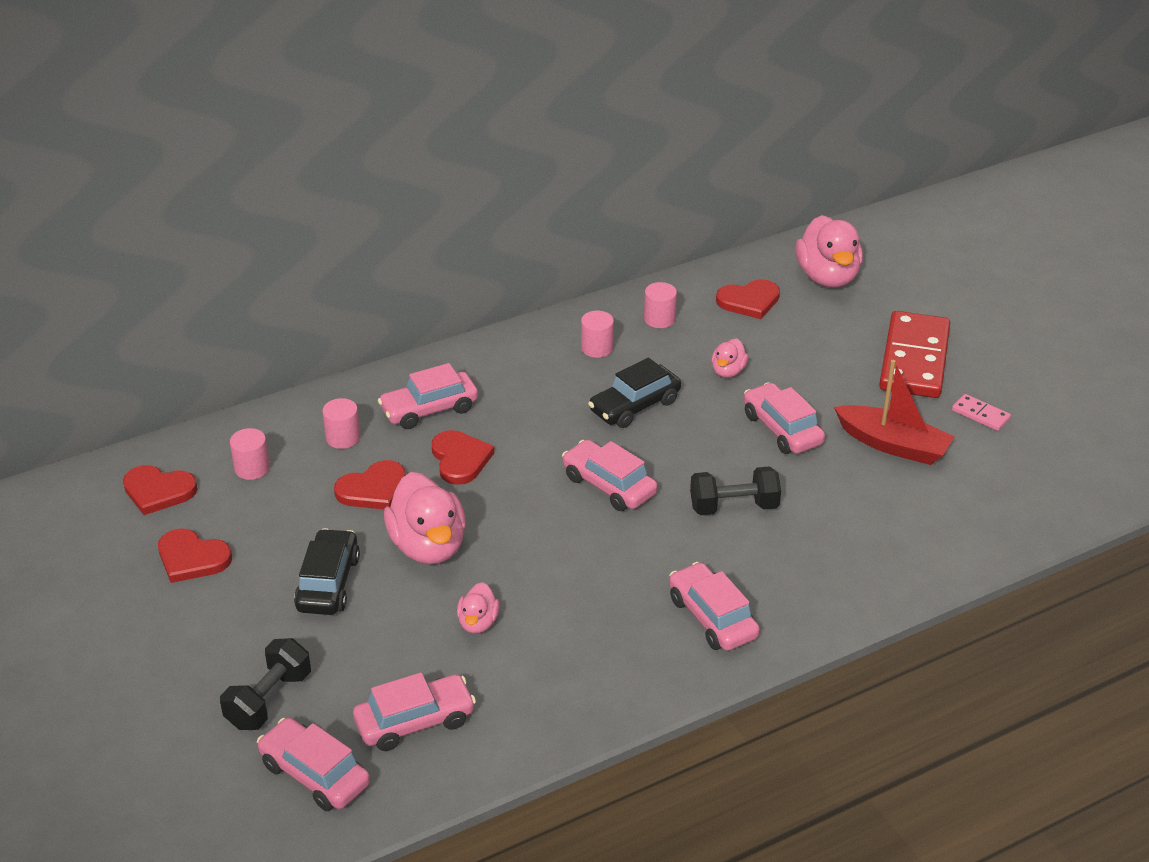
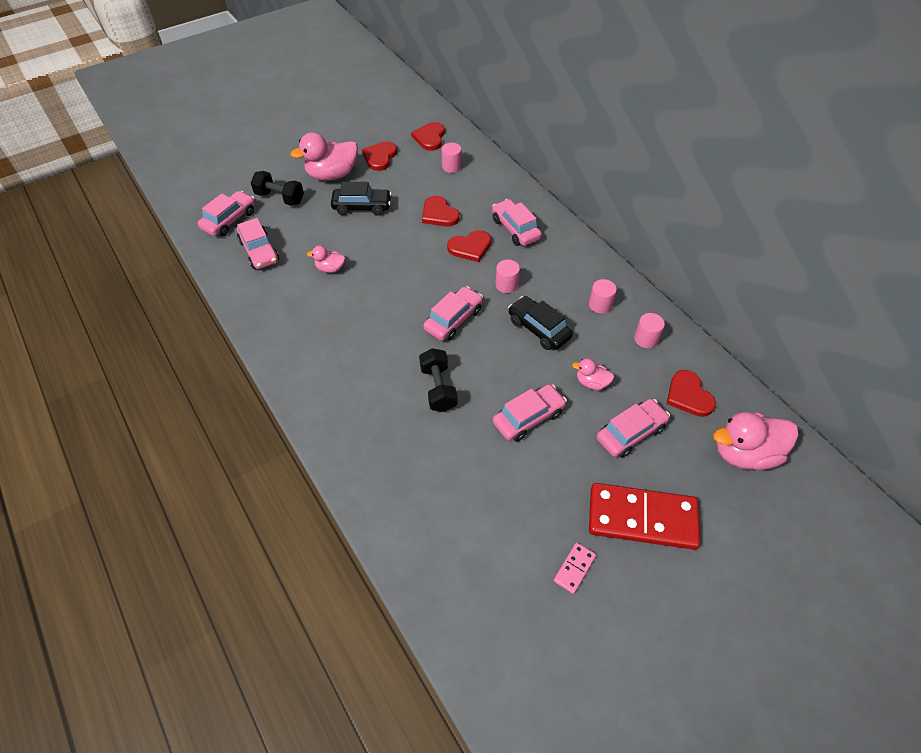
camera: 85 degrees right, 15 degrees up
(343, 438) = (482, 196): pink cylinder -> pink cylinder (506, 285)
(428, 546) = (392, 242): pink duck -> pink duck (332, 175)
(712, 618) = (331, 378): pink car -> pink car (630, 433)
(893, 445) = (521, 495): red boat -> none

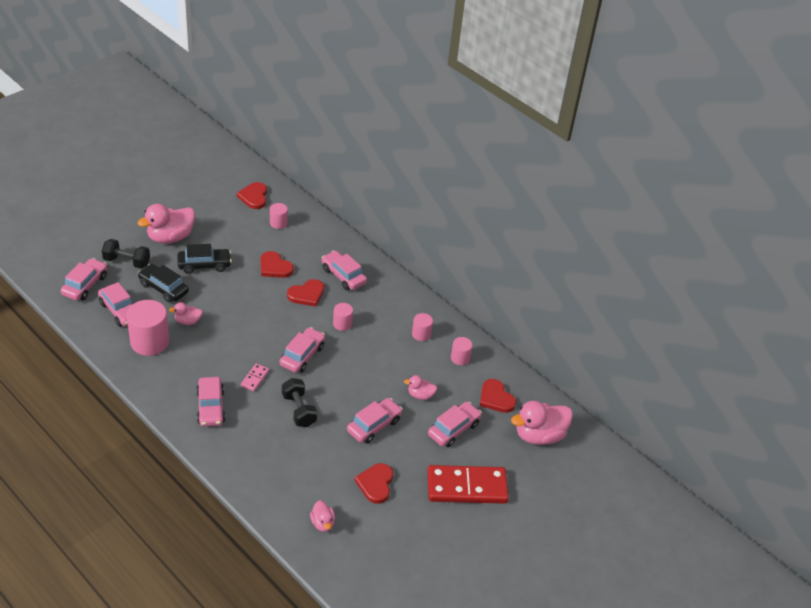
camera: 15 degrees left, 10 degrees down
(282, 289) = (149, 342): none -> pink cylinder
(334, 374) = (211, 407): none -> pink car
(380, 157) = (211, 218): red heart -> red heart (375, 484)
(443, 549) = (322, 523): none -> pink duck
(538, 329) = (373, 357): black car -> black car (163, 288)
(574, 568) = (421, 525): pink domino -> pink domino (255, 378)

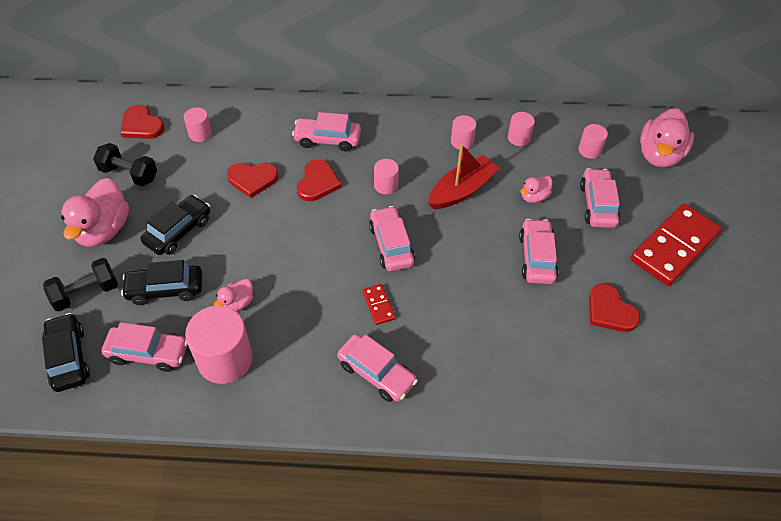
camera: 40 degrees left, 10 degrees up
(85, 285) = (68, 358): pink car -> black car
(255, 378) = (379, 305): pink domino -> red domino
(299, 410) = (458, 301): black dumbbell -> black dumbbell (129, 174)
(322, 523) = (622, 392): pink duck -> none
(382, 359) = (462, 190): none -> red boat
(496, 398) = (589, 150): red heart -> pink cylinder

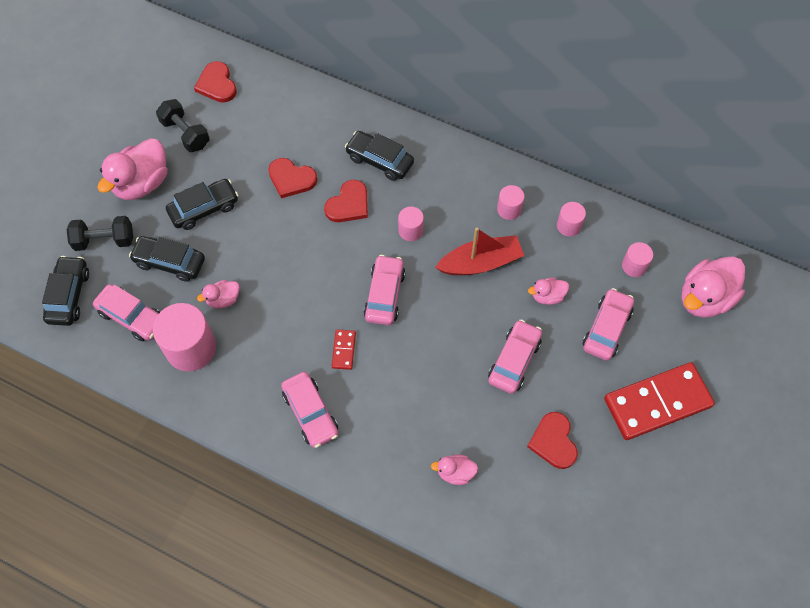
camera: 25 degrees right, 10 degrees up
(200, 133) = (265, 112): pink cylinder -> none
(327, 139) = (379, 160): pink car -> black car
(541, 372) = (455, 473): none -> pink duck

